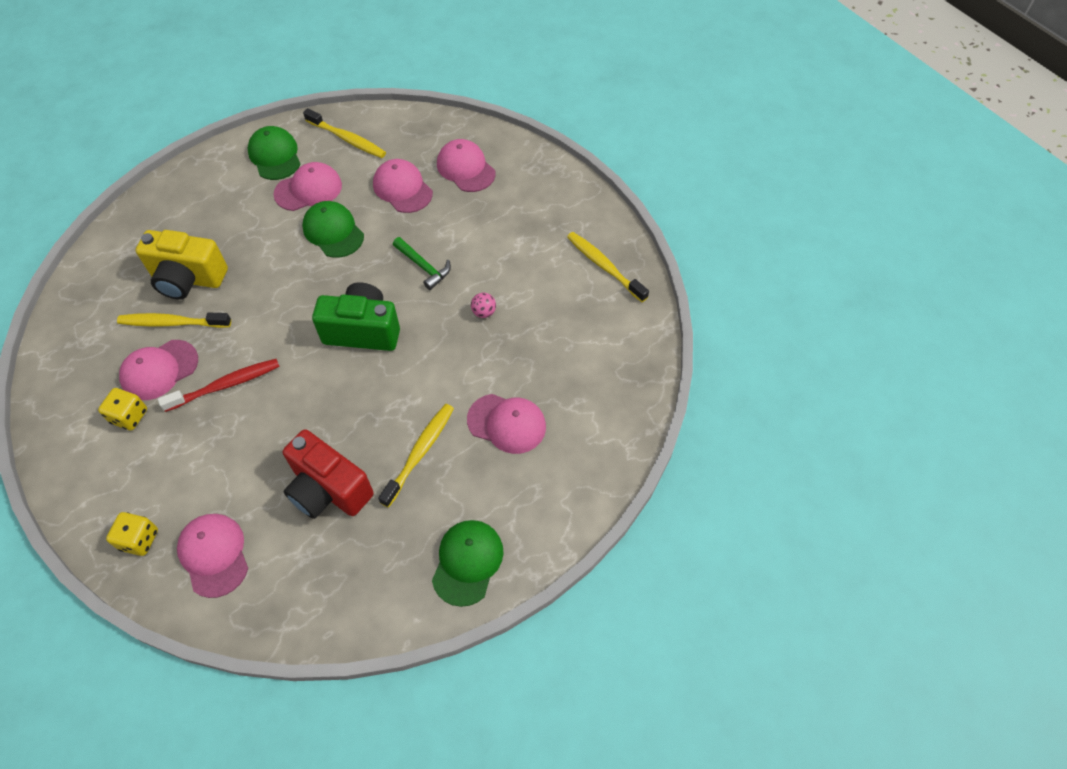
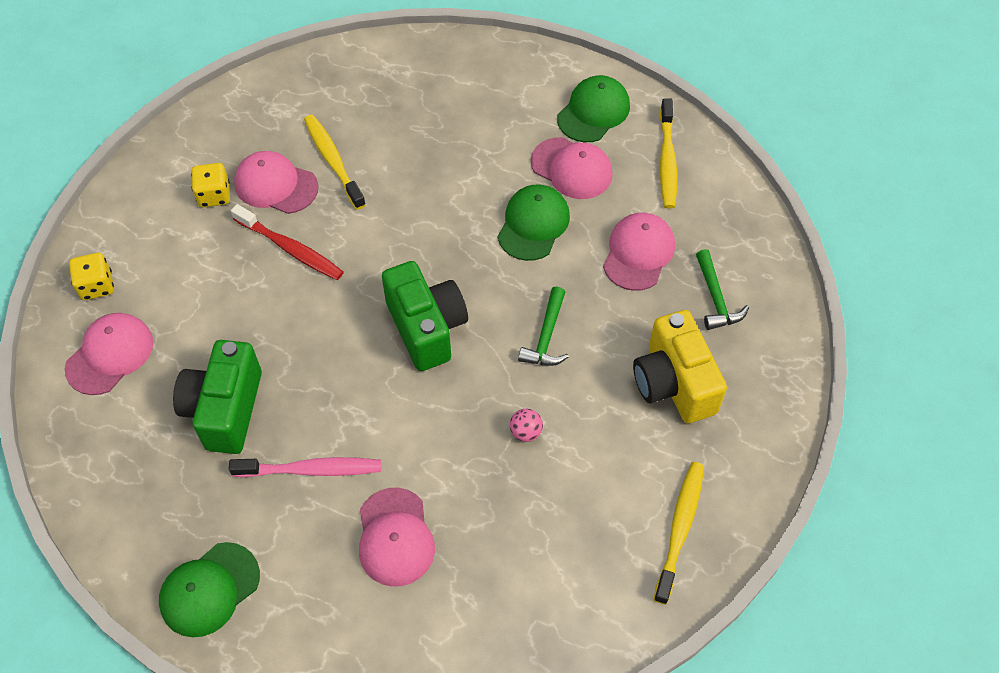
camera: 60 degrees right, 0 degrees up
(188, 279) = (390, 140): yellow camera -> yellow camera (673, 383)
(328, 490) = (225, 409): red camera -> green camera
(419, 453) = (310, 470): yellow toothbrush -> pink toothbrush
(465, 168) = (715, 298): pink cap -> green hammer
(467, 562) = (209, 589): green cap -> green cap turned 150 degrees clockwise

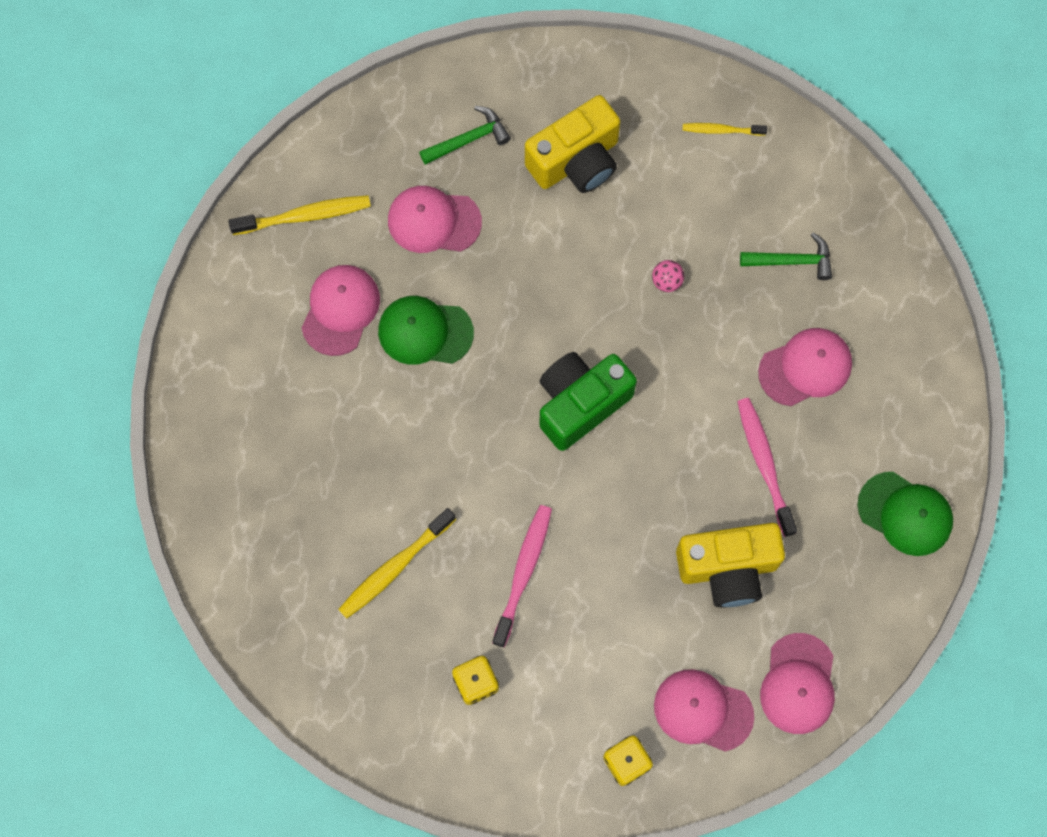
camera: 105 degrees left, 15 degrees up
(225, 409) = (728, 569): green camera -> yellow camera
(275, 185) = (444, 619): pink cap -> pink cap (798, 684)
(290, 248) = (523, 573): red toothbrush -> pink toothbrush
(546, 336) = (557, 287): green hammer -> green hammer (791, 261)
(593, 112) = (254, 305): green cap -> none
(679, 529) = (722, 130): yellow toothbrush -> yellow toothbrush, size x0.60

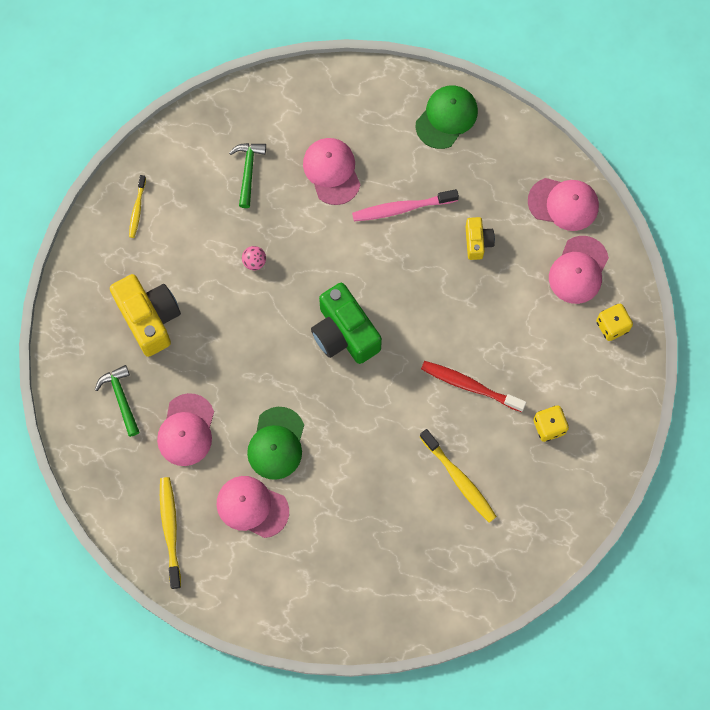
camera: 85 degrees left, 0 degrees up
(523, 573) = (470, 386): pink toothbrush -> red toothbrush
(728, 569) = (477, 242): yellow camera -> yellow camera, size x0.53

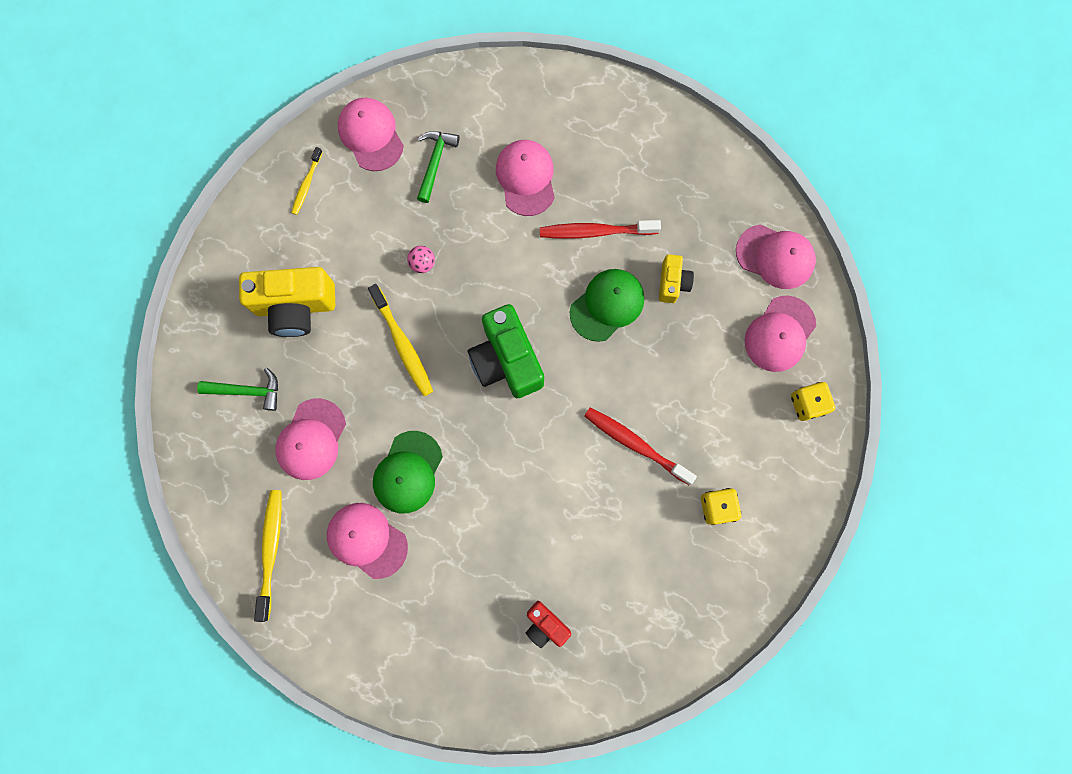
camera: 10 degrees right, 5 degrees up
(121, 398) = (247, 391): green hammer -> green hammer turned 105 degrees clockwise
(149, 318) = (296, 307): yellow camera -> yellow camera turned 105 degrees clockwise
(186, 156) = (371, 135): none -> pink cap
(402, 208) = (596, 231): pink toothbrush -> red toothbrush
(419, 550) = (545, 625): none -> red camera
(446, 117) = (662, 140): green cap -> green cap (607, 305)
(459, 479) = (604, 549): yellow toothbrush -> yellow toothbrush (402, 344)

